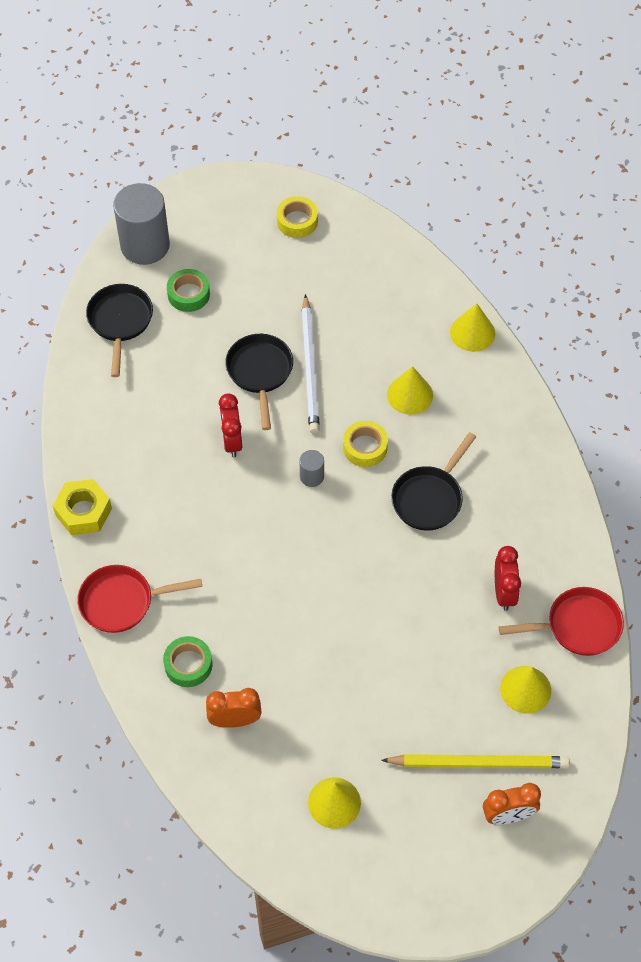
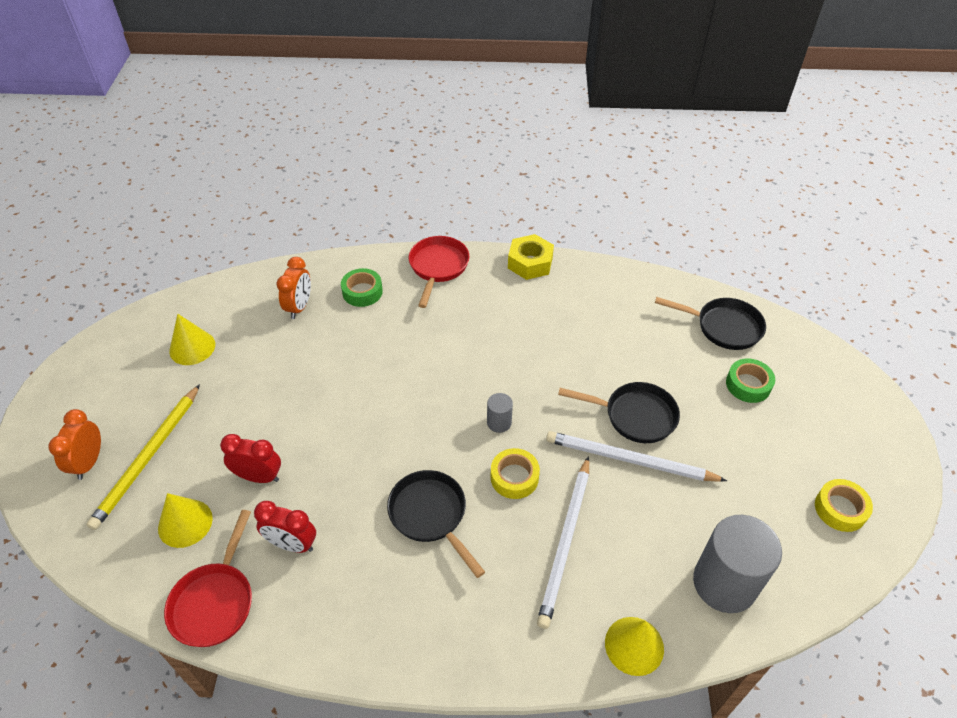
camera: 110 degrees right, 10 degrees down
(145, 245) = (818, 366): grey cylinder -> grey cylinder (724, 583)
(232, 441) = (562, 373): red clock -> red clock (259, 476)
(410, 395) = (565, 542): yellow cone -> white pencil

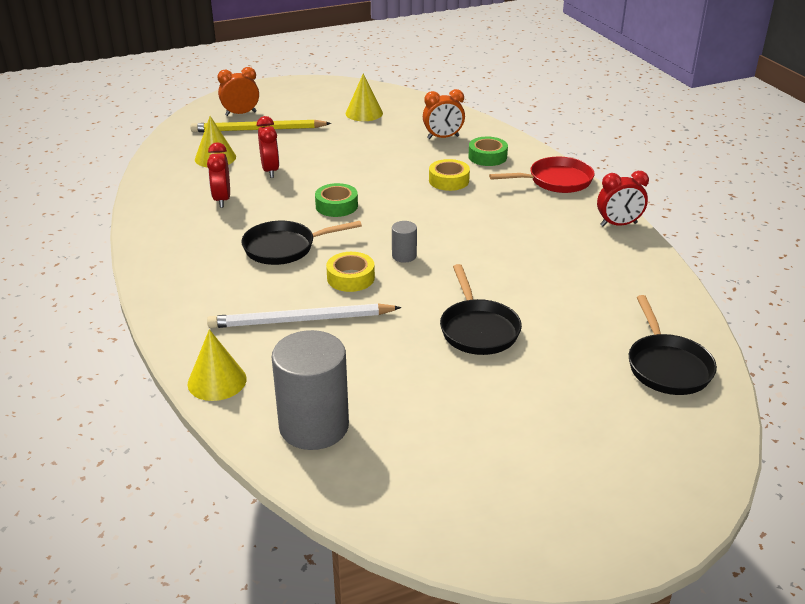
camera: 65 degrees right, 15 degrees down
(215, 602) = (161, 186): red pan -> none
(430, 515) = (284, 248): black pan -> black pan turned 135 degrees counterclockwise
(530, 263) = (618, 224): yellow nut -> red clock
(629, 460) = (420, 337): white pencil -> none
(748, 385) = (594, 400): green tape -> green tape (336, 206)
(840, 509) = (468, 503): yellow tape -> yellow tape (449, 180)

